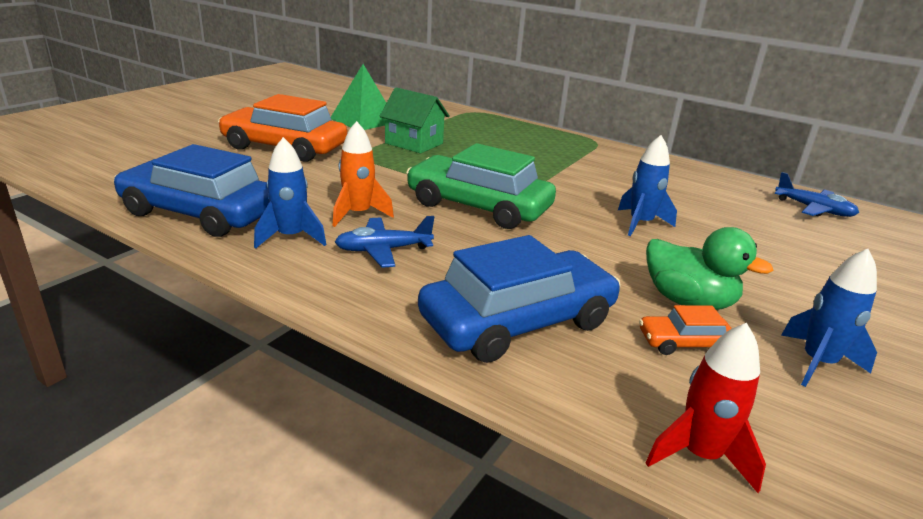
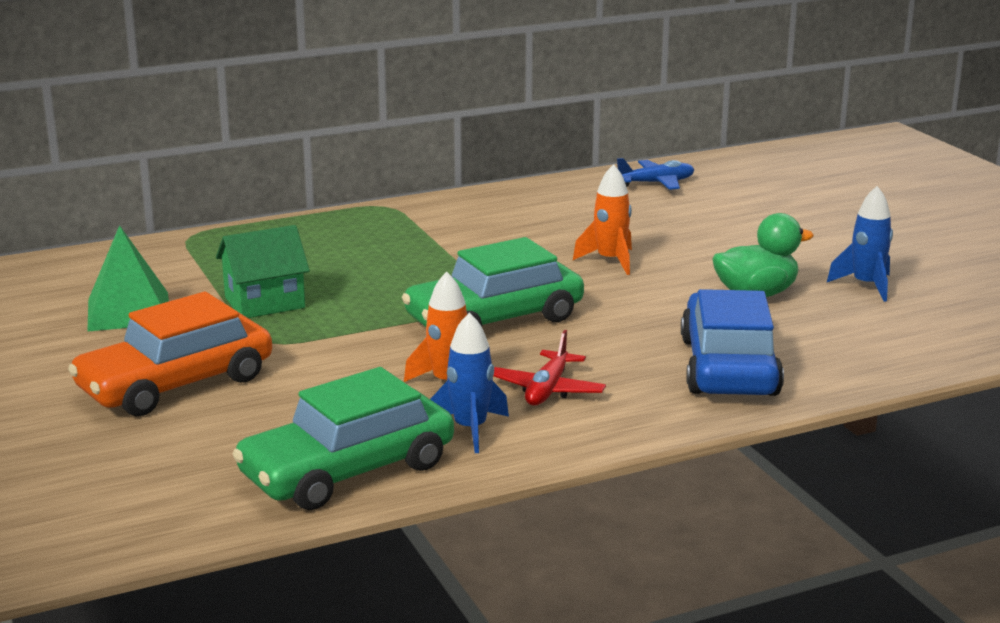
camera: 55 degrees left, 5 degrees down
(200, 213) = (347, 470): blue car -> green car
(383, 250) = (547, 390): blue plane -> red plane
(640, 223) = (610, 261): blue rocket -> orange rocket
(684, 343) = (808, 318): orange car -> none
(699, 455) = (925, 360): red rocket -> none

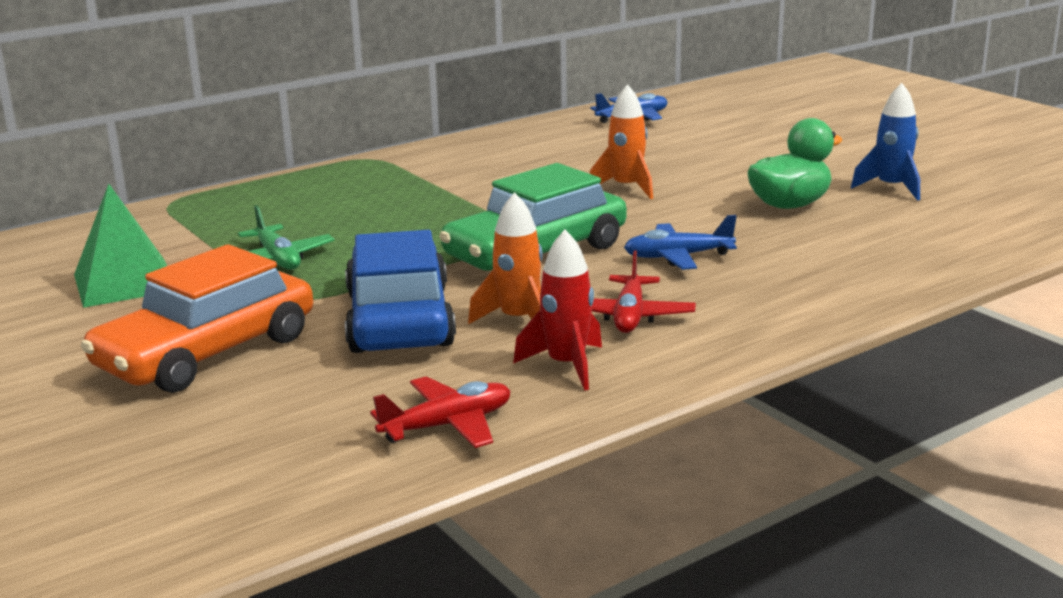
camera: 10 degrees left, 0 degrees up
(264, 302) = (278, 259): green house -> green plane
(347, 470) = (447, 425): green car -> red plane
(470, 429) = (566, 366): blue rocket -> red rocket
(621, 337) = (677, 257): none -> blue plane
(729, 367) = (805, 274): blue car -> blue car (399, 319)

